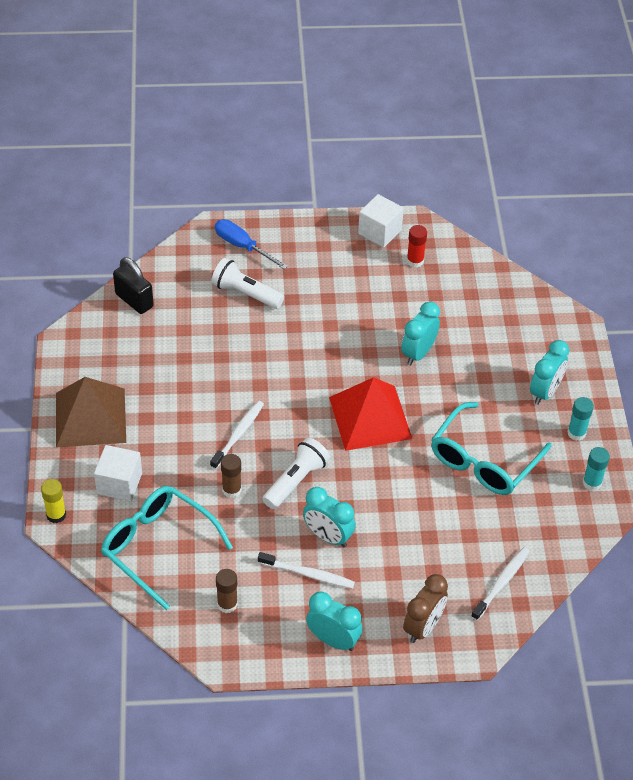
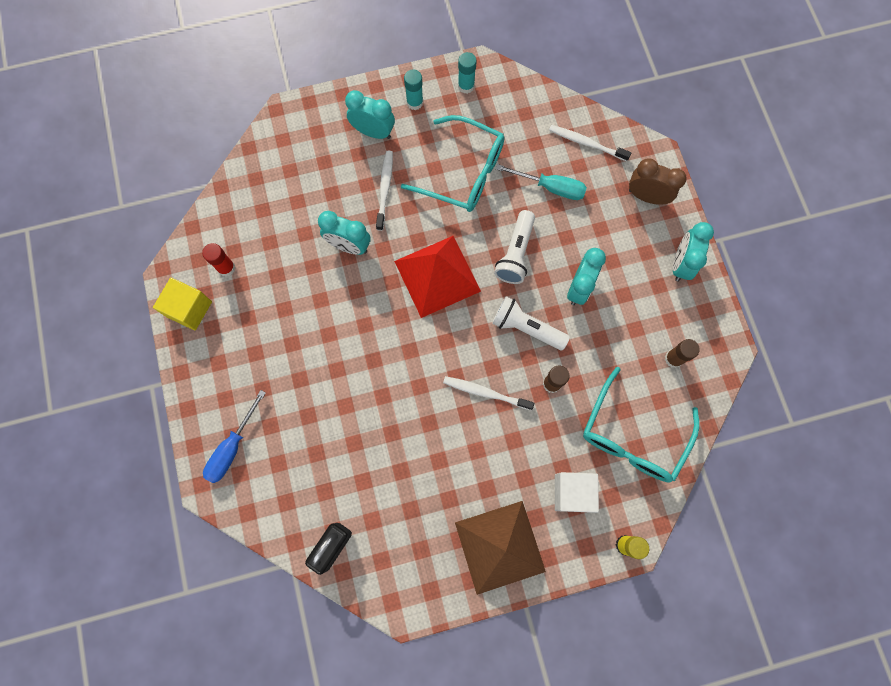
camera: 100 degrees left, 25 degrees up
(245, 293) = (300, 428): white flashlight -> white flashlight (516, 253)
(308, 574) = (623, 297): white toothbrush -> white toothbrush (385, 189)
(380, 232) = (189, 309): white cube -> yellow cube
(452, 536) = (550, 187): none -> turquoise screwdriver

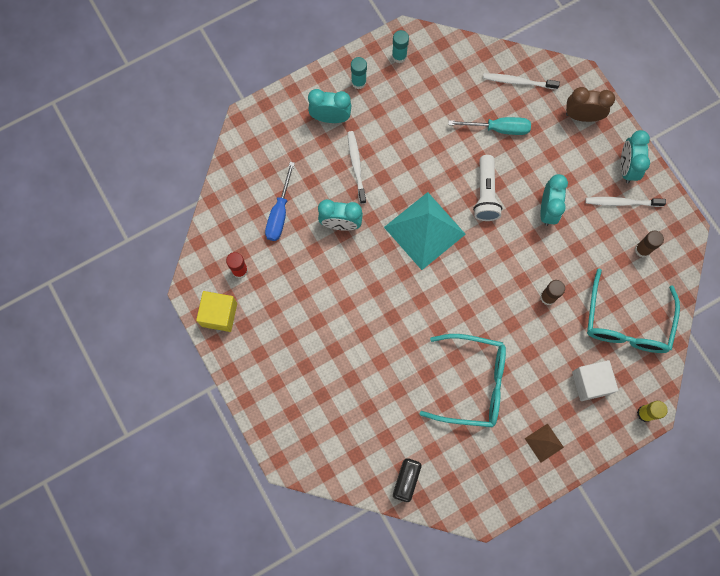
camera: 15 degrees left, 0 degrees up
(232, 447) = (295, 422): blue screwdriver -> blue screwdriver (279, 213)
(437, 276) = (425, 230): red pyramid -> turquoise pyramid
(463, 173) = (420, 134): turquoise glasses -> turquoise glasses (472, 383)
(486, 393) = (495, 319): white toothbrush -> white toothbrush (622, 202)
(500, 546) = (544, 442): brown pyramid -> brown pyramid, size x0.46
(526, 328) = (513, 255): white flashlight -> none

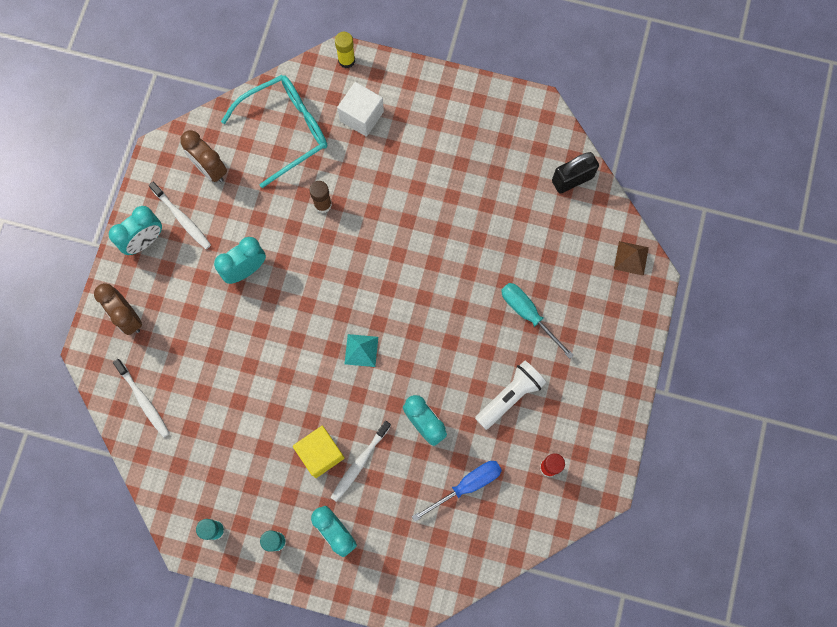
camera: 135 degrees left, 0 degrees up
(219, 314) = (601, 445): yellow cube -> yellow cube (320, 454)
(425, 230) = (361, 350): turquoise pyramid -> turquoise pyramid, size x0.46
(472, 383) = (450, 198): turquoise glasses -> none
(485, 194) = (279, 331): white flashlight -> white flashlight (509, 396)
(498, 128) = (206, 376): turquoise screwdriver -> turquoise screwdriver (528, 314)
(544, 442) = (442, 110): brown pyramid -> brown pyramid (631, 258)
(642, 249) = (210, 169): brown glue stick -> brown clock

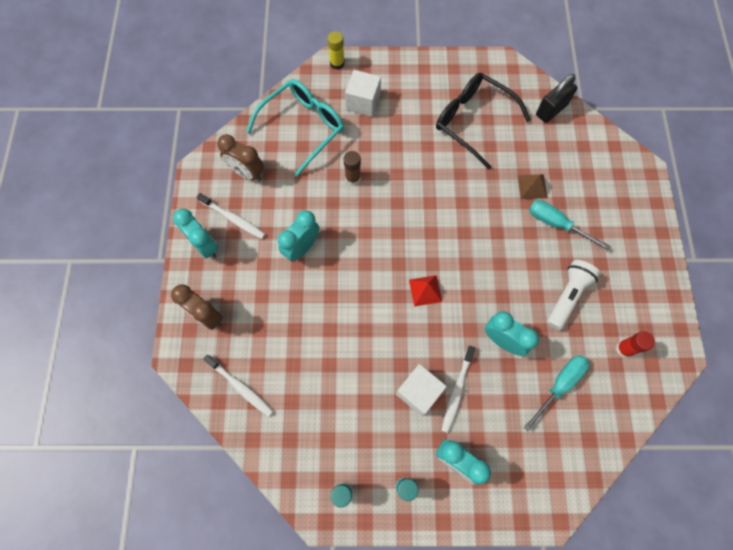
camera: 15 degrees left, 5 degrees down
(145, 241) = (205, 245): turquoise clock -> turquoise clock turned 75 degrees counterclockwise
(320, 454) = (419, 392): yellow cube -> white cube
(361, 350) = (425, 290): turquoise pyramid -> red pyramid
(466, 485) = (559, 385): blue screwdriver -> turquoise screwdriver
(478, 171) = (473, 121): none -> black glasses
(631, 258) = (622, 158): brown pyramid -> brown pyramid (532, 186)

